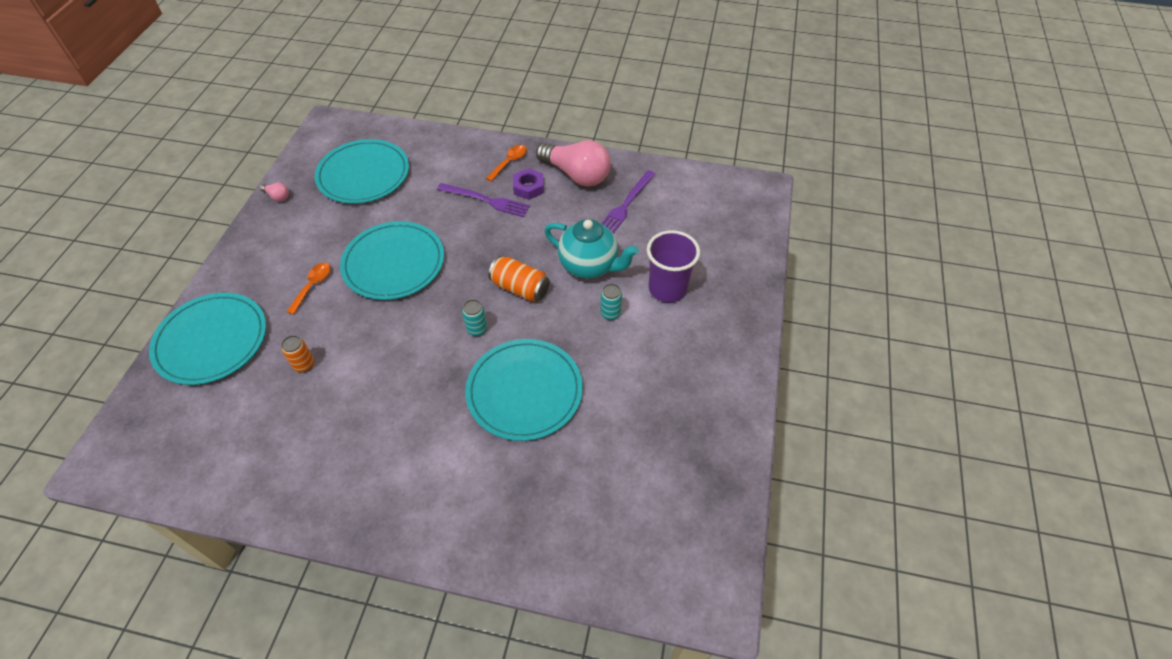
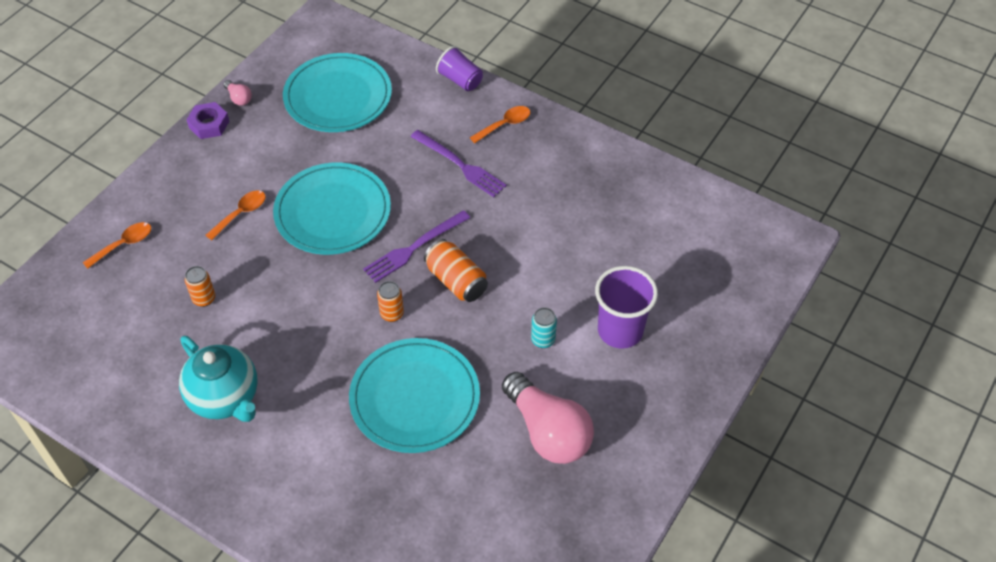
camera: 20 degrees right, 0 degrees up
(211, 341) = (123, 245): turquoise plate -> orange spoon
(460, 139) = (460, 80): none -> purple cup
(477, 329) = (392, 314): turquoise can -> orange can
(528, 187) = (514, 162): purple nut -> purple nut (209, 124)
(576, 175) = (576, 161): pink light bulb -> pink light bulb (548, 431)
(589, 266) = (543, 277): turquoise teapot -> turquoise teapot (225, 398)
(626, 204) = (618, 214): purple fork -> purple fork (414, 248)

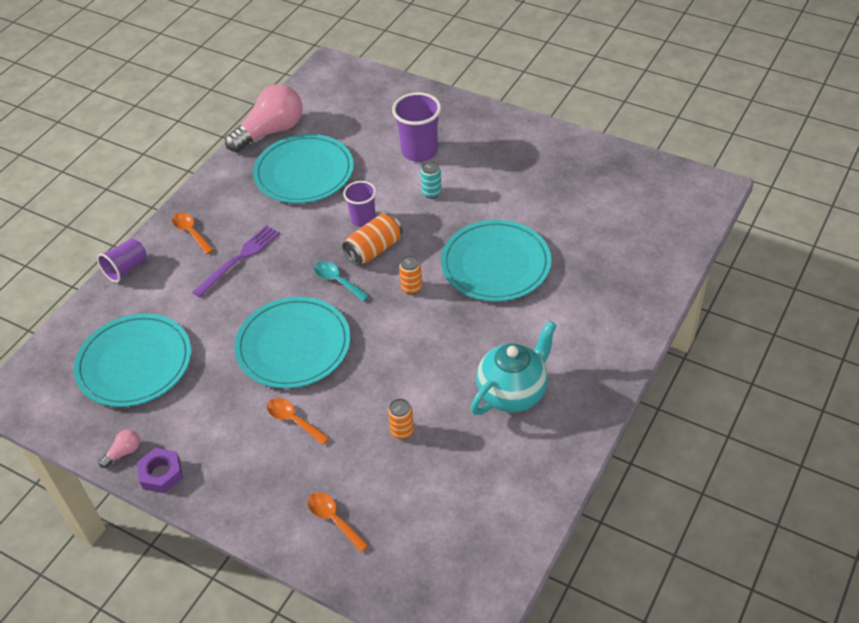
camera: 90 degrees left, 5 degrees down
(414, 248) = (337, 281): purple fork -> turquoise spoon
(505, 271) = (363, 219): none -> purple cup
(548, 431) = (515, 185): pink light bulb -> pink light bulb (270, 132)
(590, 217) = (304, 172): none -> turquoise plate

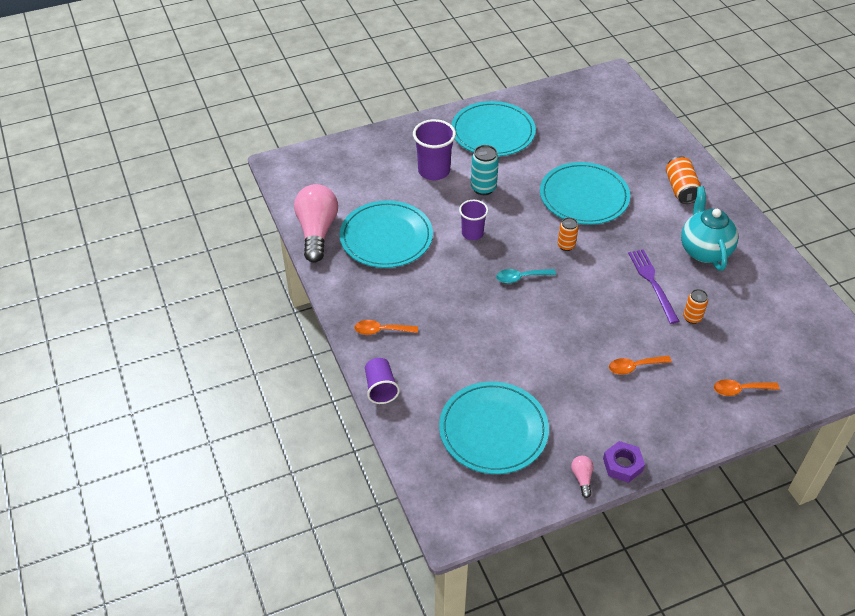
camera: 55 degrees left, 0 degrees up
(239, 259) = (442, 317): purple fork -> purple fork (652, 283)
(293, 345) = (562, 332): turquoise plate -> turquoise plate (493, 132)
(374, 249) = (509, 244): orange can -> orange can (681, 189)
(431, 193) = (483, 188): turquoise can -> turquoise can, size x1.53

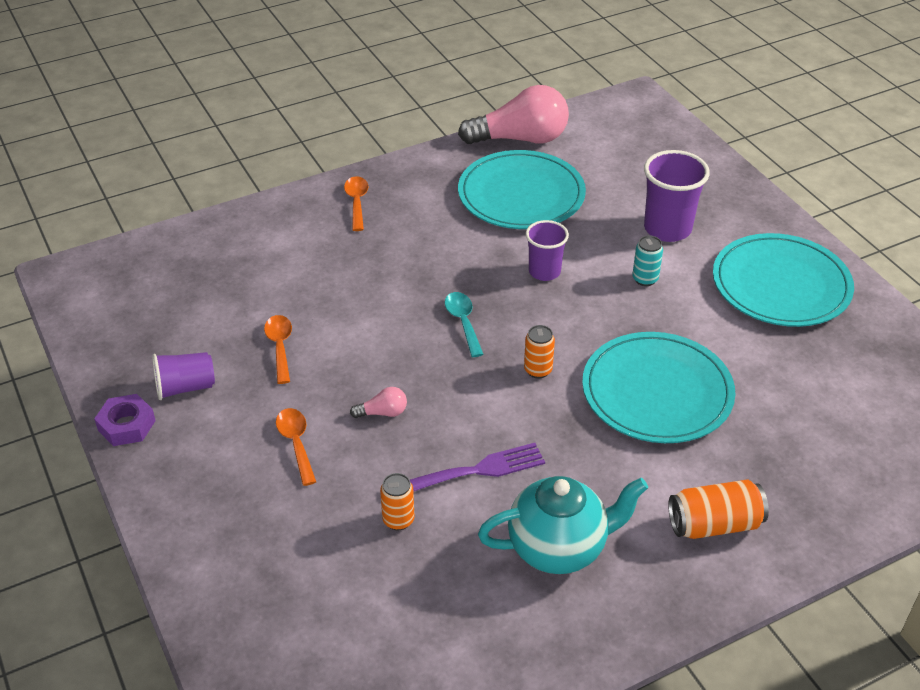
camera: 85 degrees right, 5 degrees down
(381, 388) = (266, 208): purple cup -> purple cup (185, 387)
(483, 188) = (645, 279): turquoise can -> turquoise can, size x0.65
(493, 430) = (196, 303): turquoise plate -> none
(582, 478) = (112, 384): pink light bulb -> pink light bulb (383, 412)
(740, 390) = (248, 572): orange spoon -> orange spoon (280, 347)

